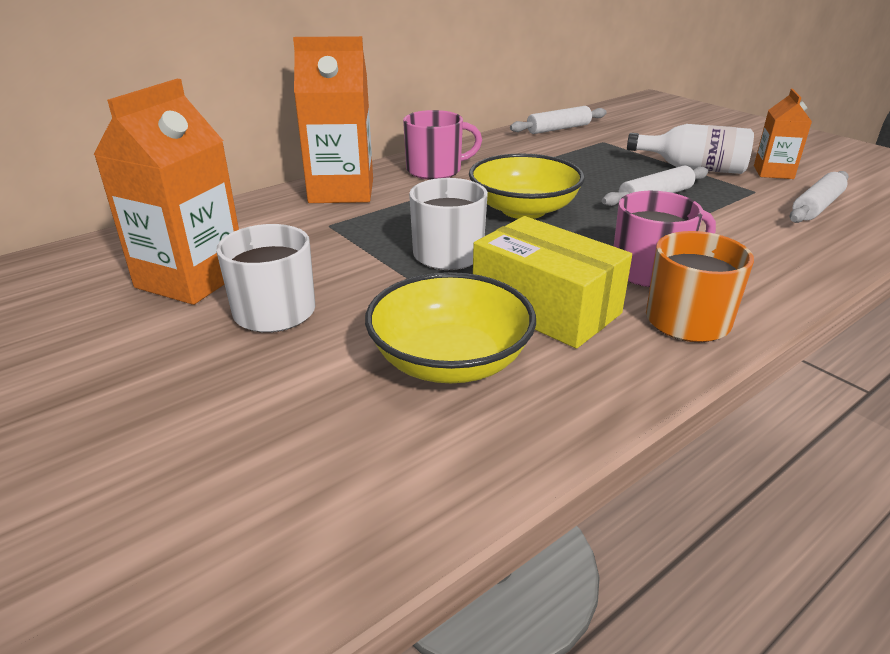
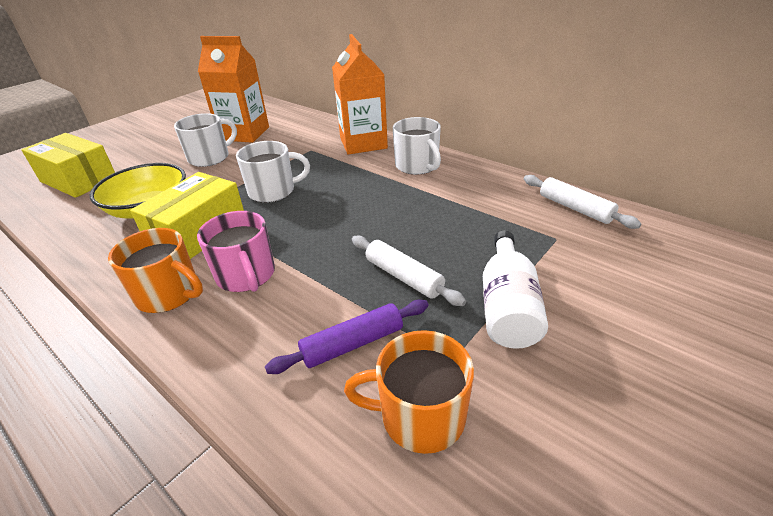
camera: 80 degrees right, 5 degrees up
(231, 495) = (79, 180): none -> yellow box
(436, 170) = (417, 166): pink mug -> white mug
(523, 210) = (351, 210): yellow bowl -> none
(750, 223) = (353, 344): none -> purple rolling pin
(773, 172) = (537, 384): orange carton -> none
(816, 207) = (420, 416): white rolling pin -> orange mug

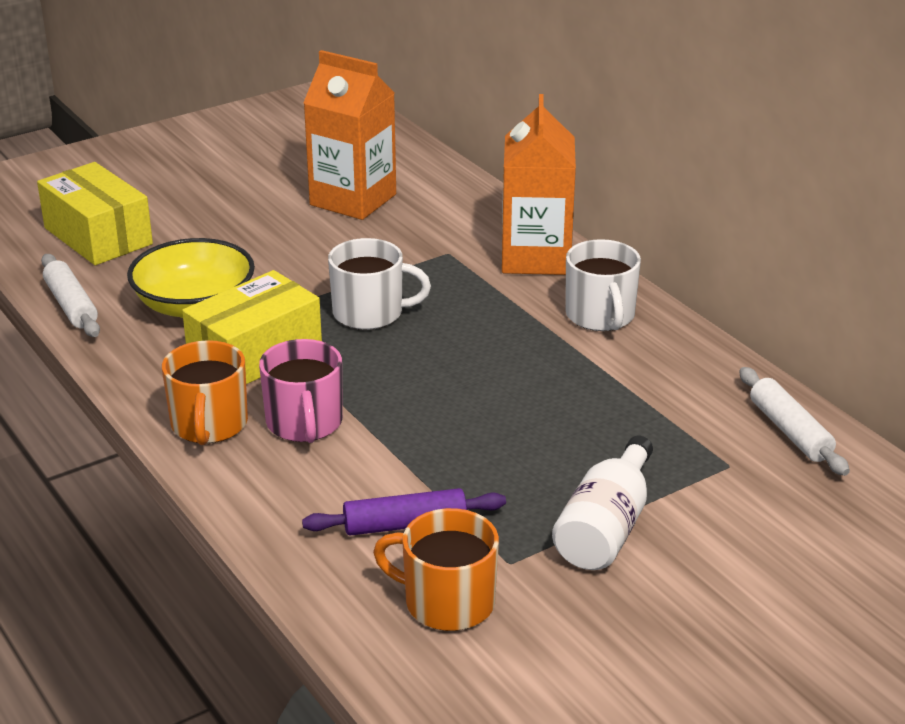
camera: 15 degrees right, 5 degrees down
(169, 294) = (209, 425): orange mug -> orange mug turned 45 degrees clockwise
(210, 157) = (291, 235): white mug -> none
(403, 277) = (498, 468): white rolling pin -> white rolling pin (71, 305)

